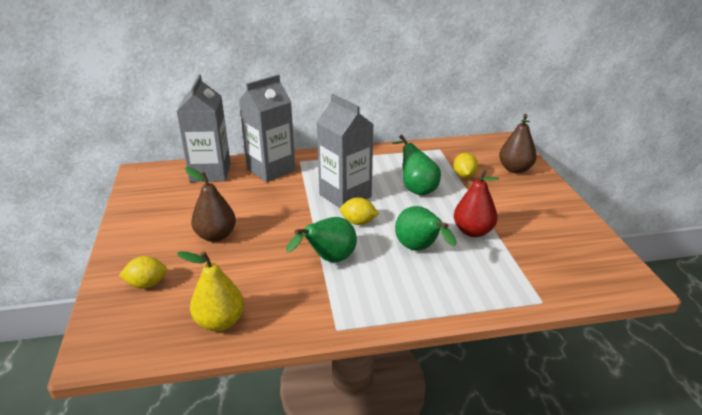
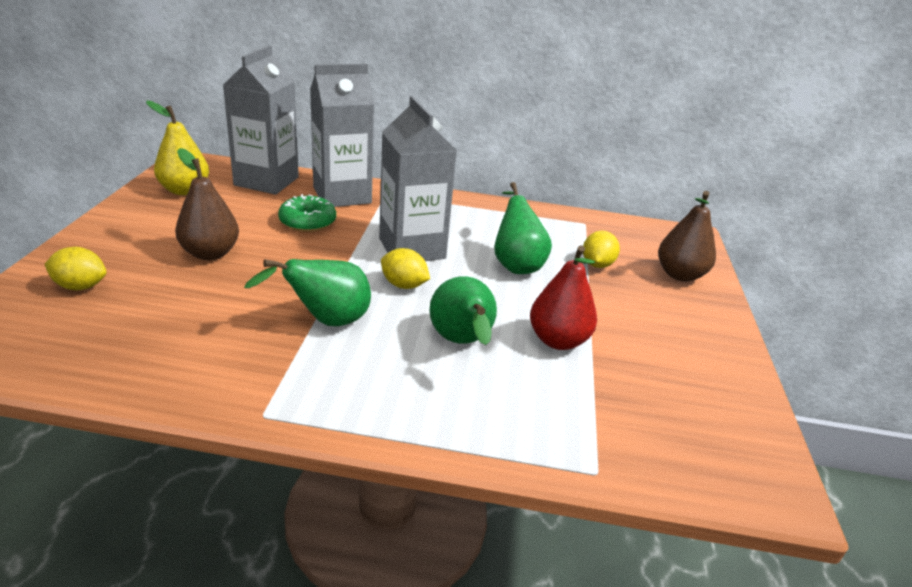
camera: 15 degrees right, 0 degrees up
(220, 322) = (123, 358): yellow pear -> yellow pear (184, 190)
(263, 195) = (307, 222): none -> green donut

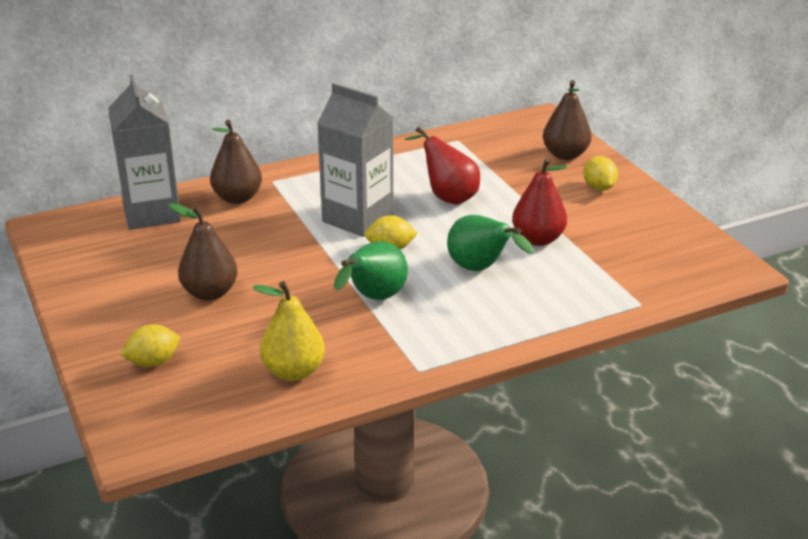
camera: 30 degrees left, 0 degrees up
(184, 190) = (93, 253): yellow pear -> yellow pear (293, 372)
(307, 222) = (245, 233): green donut -> none
(342, 195) = (237, 198): grey carton -> brown pear
(516, 264) = (447, 197): green pear -> red pear
(597, 264) = (503, 171): yellow lemon -> yellow lemon (599, 188)

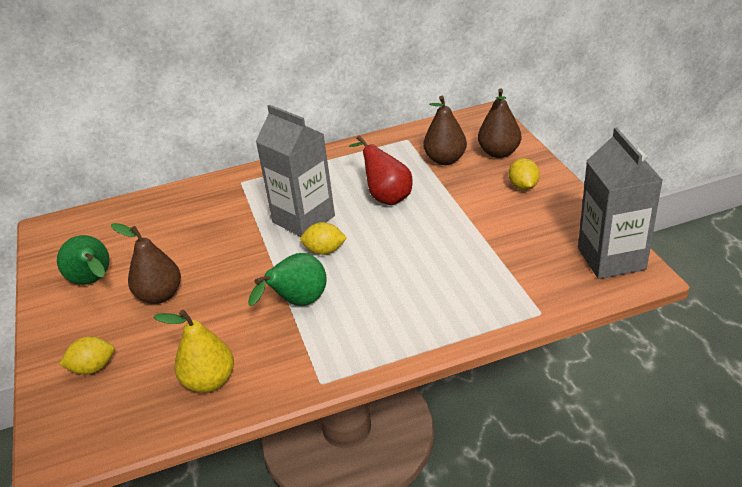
camera: 10 degrees right, 5 degrees up
(152, 213) = (134, 214): grey carton -> grey carton (611, 259)
(237, 198) = (208, 199): brown pear -> brown pear (445, 160)
(481, 269) = (400, 273): green pear -> green pear (93, 282)
(538, 239) = (458, 241): red pear -> none

